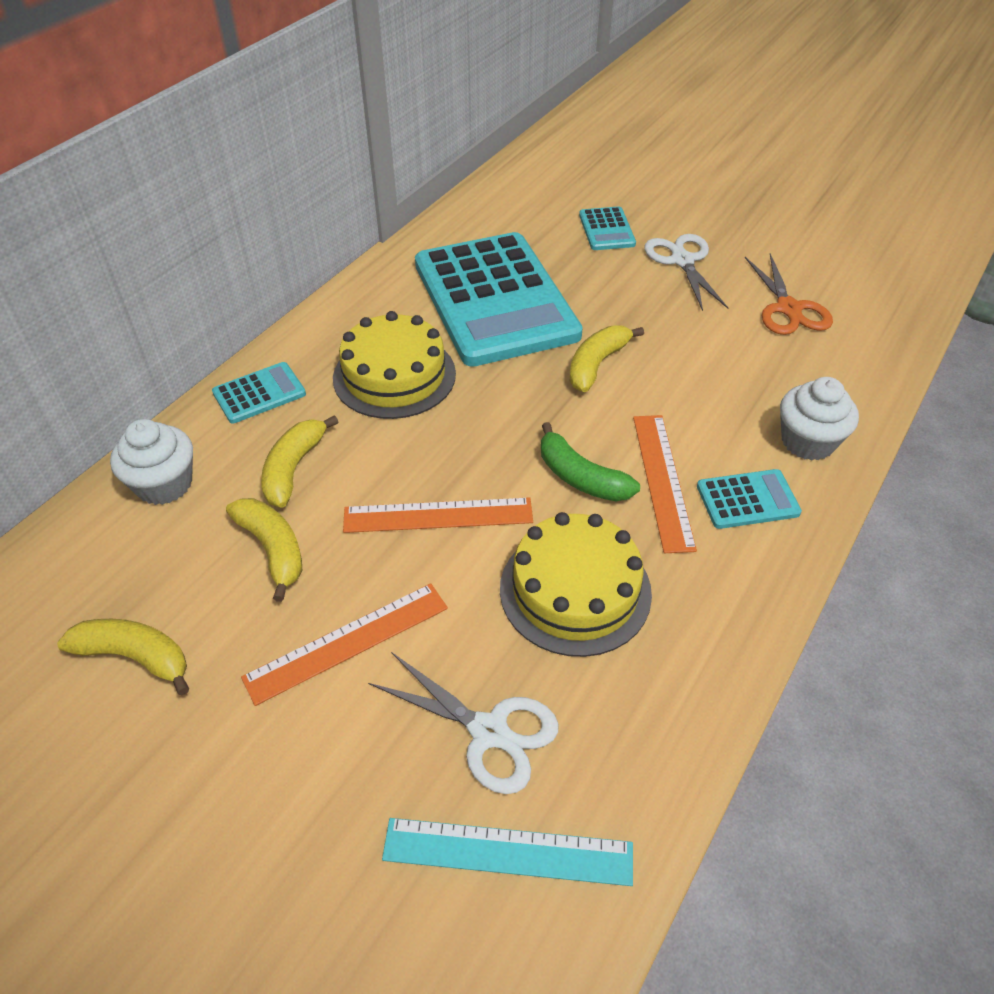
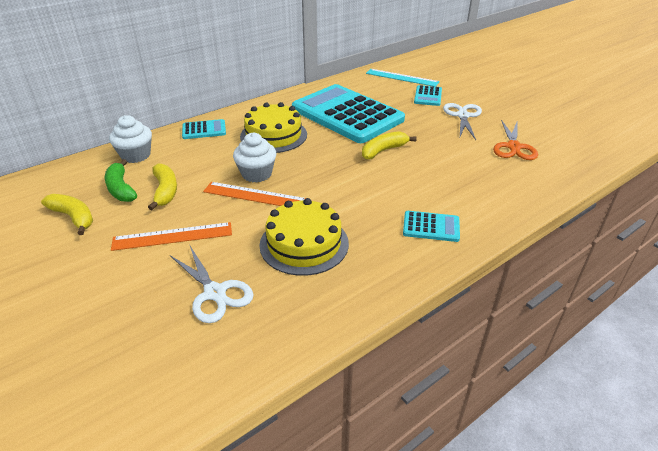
camera: 20 degrees right, 10 degrees down
(294, 468) = (198, 162): yellow banana -> none
(495, 299) = (347, 114): turquoise calculator -> turquoise calculator turned 135 degrees clockwise
(508, 852) = (186, 349): turquoise ruler -> turquoise ruler (402, 78)
(580, 477) = (341, 196): green banana -> green banana (121, 188)
(662, 480) = (386, 207): orange ruler -> none
(807, 441) = (486, 208): white cupcake -> white cupcake (256, 174)

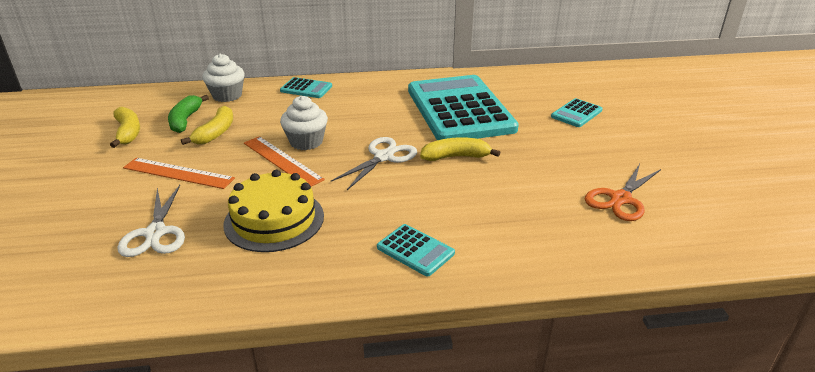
camera: 30 degrees right, 5 degrees down
(273, 135) = (362, 110): yellow cake -> none
(402, 78) = (568, 86): turquoise ruler -> none
(462, 116) = (595, 146): white scissors -> white scissors (383, 157)

